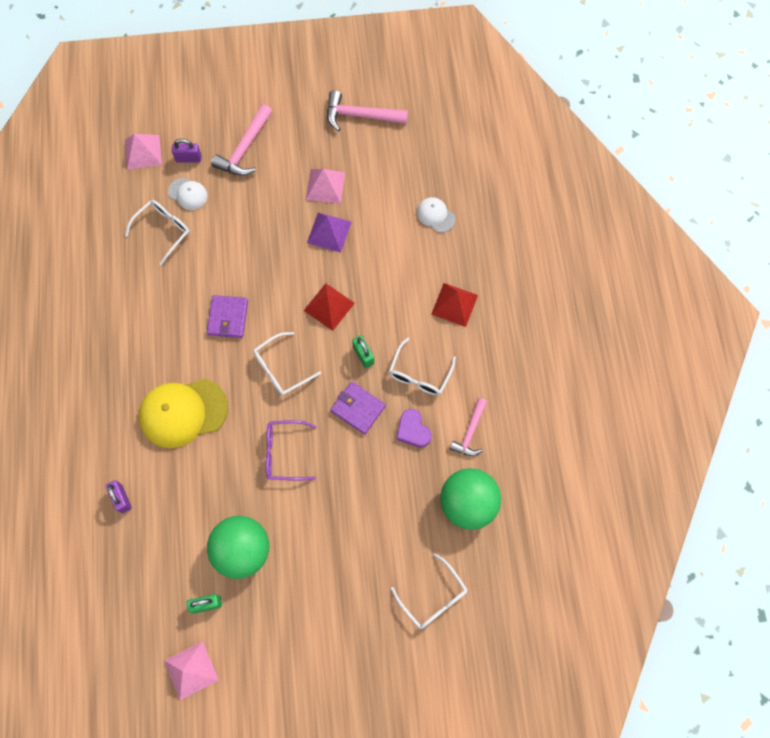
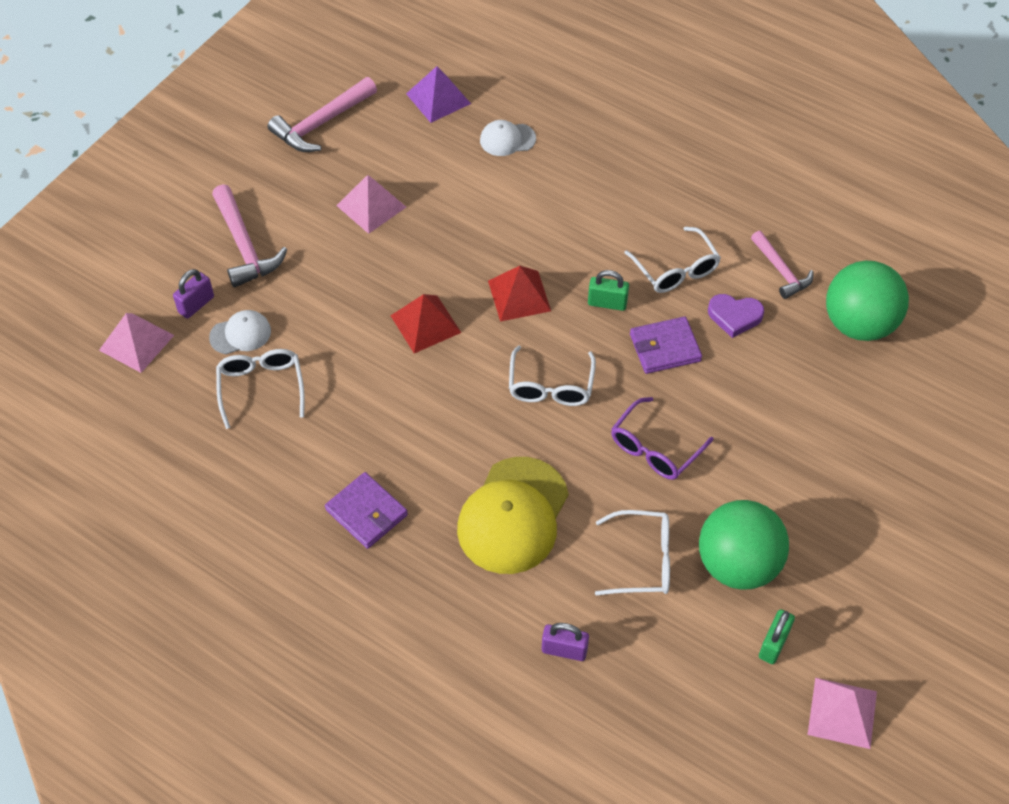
camera: 50 degrees left, 15 degrees down
(228, 318) = (438, 396): purple wallet -> purple wallet (366, 512)
(329, 232) = (430, 238): purple pyramid -> purple pyramid (438, 98)
(433, 597) = (939, 422): white glasses -> white glasses (642, 560)
(454, 304) = (625, 190): red pyramid -> red pyramid (425, 324)

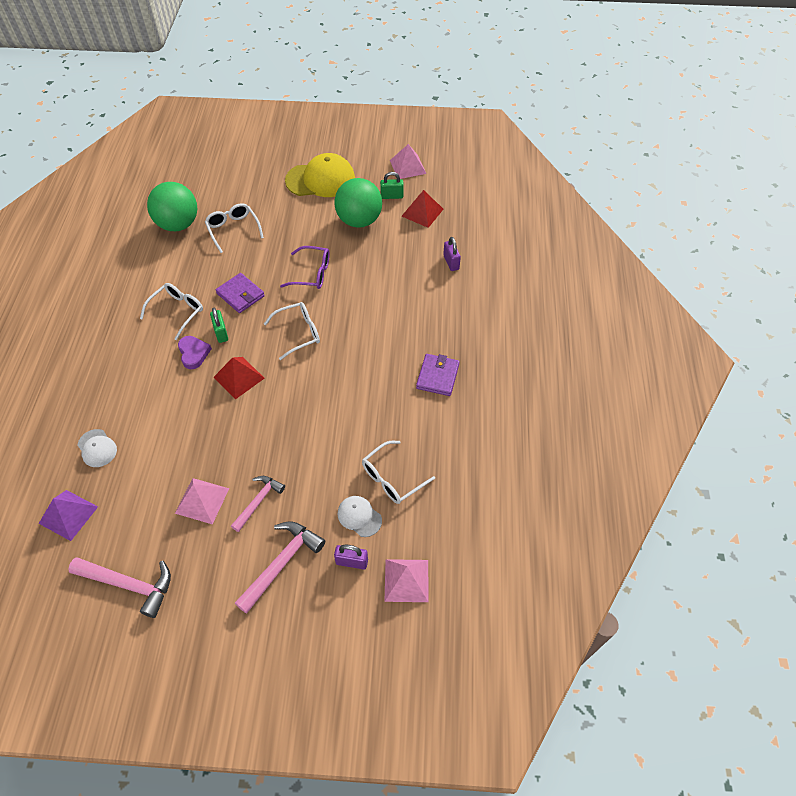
camera: 120 degrees left, 0 degrees up
(425, 324) = (289, 415): red pyramid -> red pyramid (422, 212)
(513, 515) = (393, 313): yellow cap -> yellow cap (320, 180)
(642, 560) = (382, 254): white glasses -> white glasses (233, 230)
(734, 316) = (200, 274): purple heart -> purple heart (193, 353)
(781, 270) = (154, 266): pink hammer -> pink hammer (258, 501)

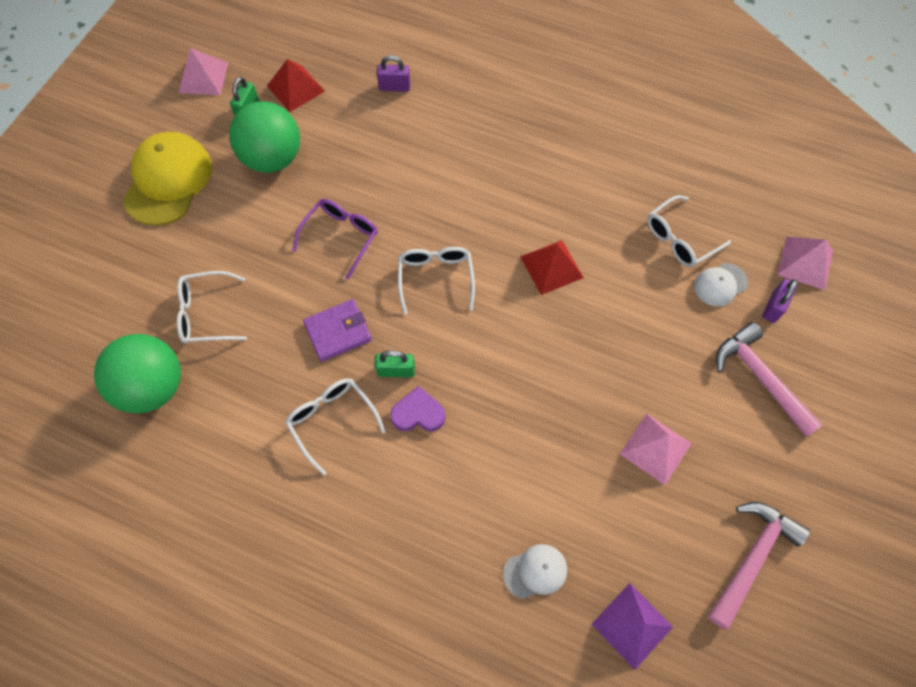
camera: 70 degrees left, 10 degrees up
(239, 377) = (481, 365): red pyramid -> red pyramid (551, 267)
(258, 501) = (673, 384): pink hammer -> none
(392, 478) = (680, 238): white glasses -> white glasses turned 75 degrees clockwise
(437, 376) = (558, 154): purple wallet -> none

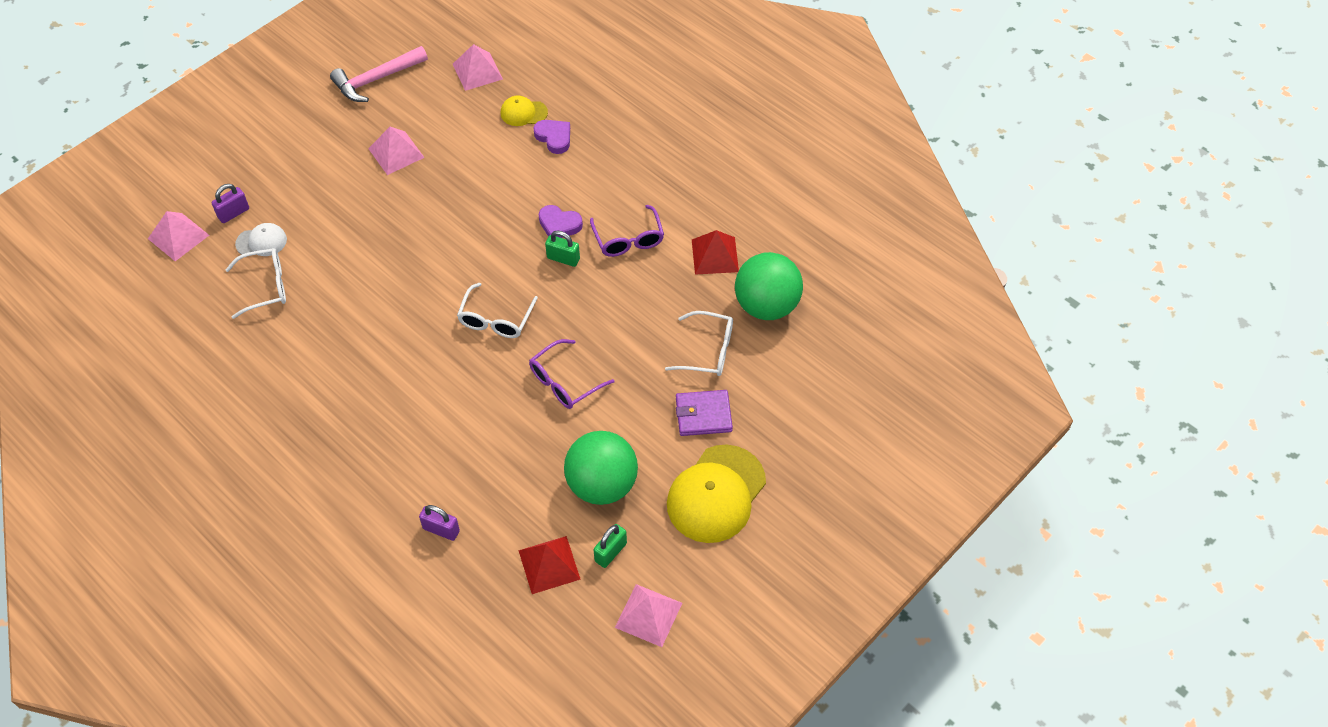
camera: 160 degrees left, 10 degrees down
(332, 421) = (628, 239): white glasses -> purple glasses
(338, 332) = (599, 302): purple wallet -> purple wallet (703, 415)
(478, 543) = (554, 137): none -> purple heart
(535, 571) = (523, 113): white cap -> yellow cap
(551, 267) = (391, 298): red pyramid -> red pyramid (715, 255)
(632, 625) = (477, 71): purple pyramid -> pink pyramid
(760, 378) = (285, 171): pink hammer -> none

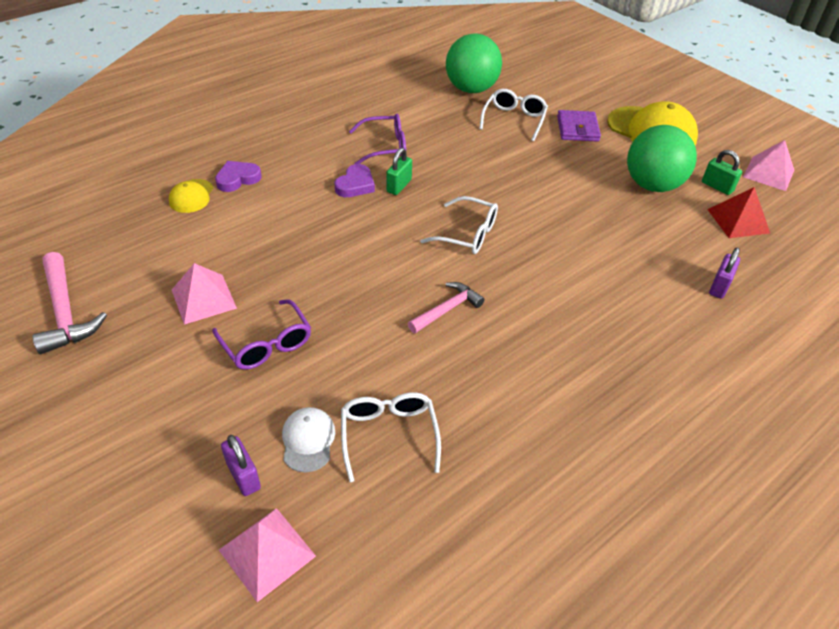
camera: 85 degrees left, 10 degrees down
(394, 311) = (447, 309): none -> pink hammer
(477, 71) = (107, 225): pink pyramid -> none
(565, 382) = (544, 196): purple glasses -> purple glasses (266, 344)
(715, 255) = (414, 106): red pyramid -> none

